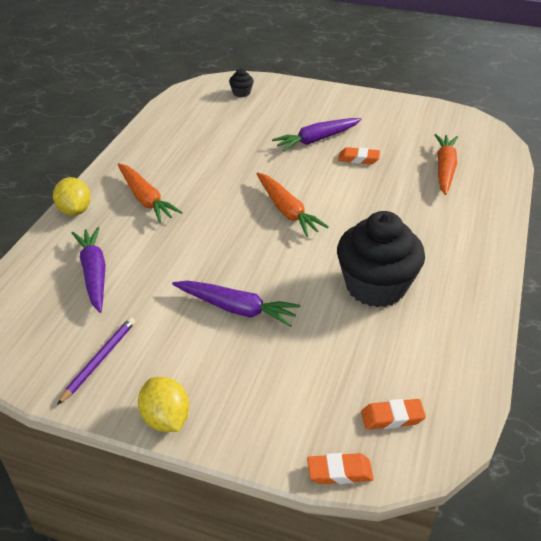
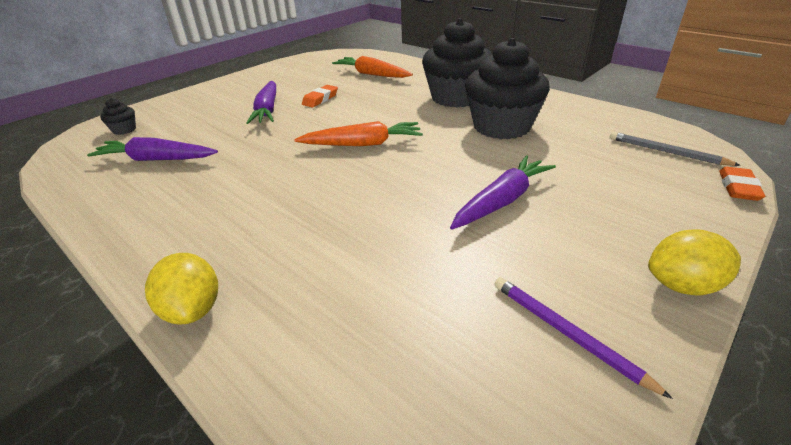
camera: 65 degrees left, 5 degrees down
(75, 210) = (193, 309): yellow lemon -> yellow lemon turned 60 degrees clockwise
(94, 273) = (369, 310): purple carrot -> purple carrot (156, 159)
(145, 199) = (243, 231): orange carrot -> none
(392, 417) = (666, 152): orange eraser -> grey pencil
(426, 241) = (456, 98): none -> black cupcake

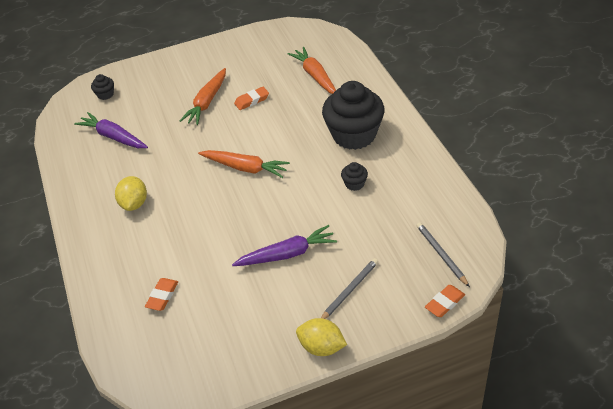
camera: 30 degrees right, 10 degrees up
(193, 309) = (89, 263): yellow lemon -> yellow lemon (134, 203)
(267, 110) = (207, 102): purple carrot -> orange carrot
(367, 310) = (162, 296): none -> orange eraser
(501, 127) = (354, 184): black cupcake -> black cupcake, size x0.41
(567, 334) = (238, 346): purple pencil -> none
(623, 211) = (349, 290): none -> grey pencil

